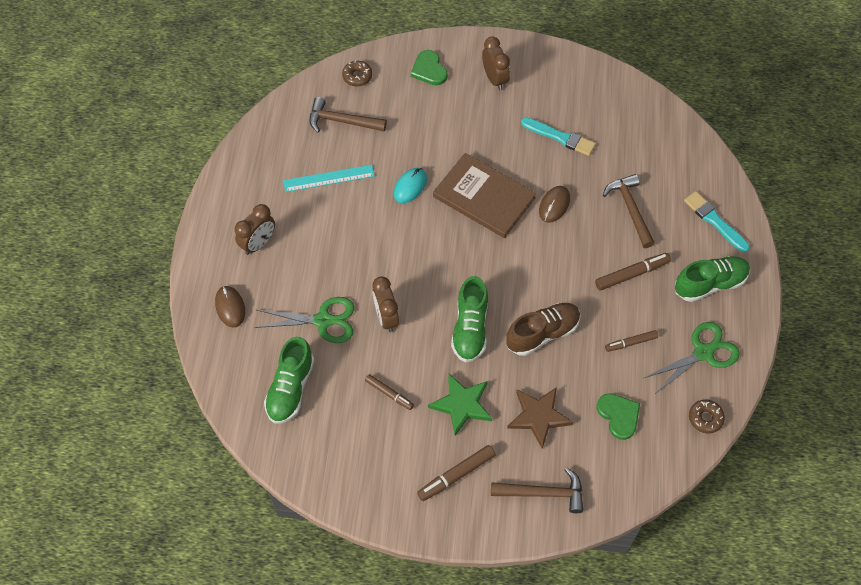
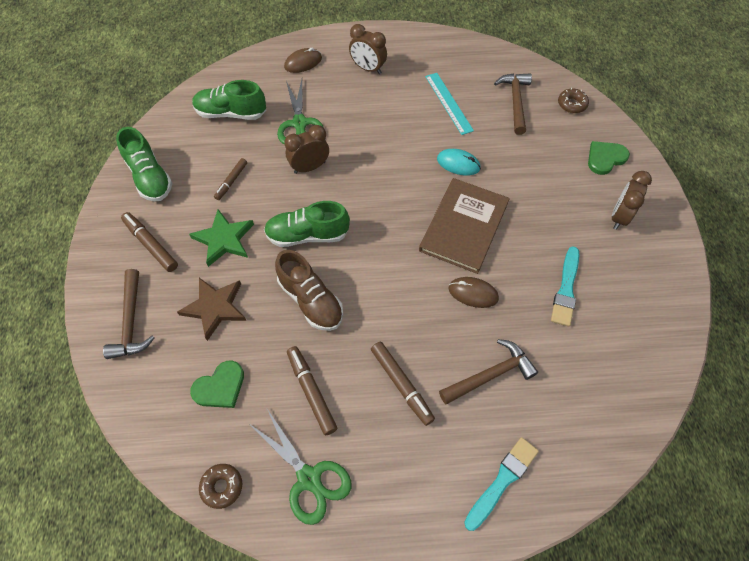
camera: 80 degrees right, 0 degrees up
(495, 79) = (619, 216): brown clock -> brown clock turned 150 degrees clockwise
(631, 343) = (311, 391): brown marker -> brown marker, size x1.52
(710, 284) = (406, 480): green shoe -> green shoe (150, 177)

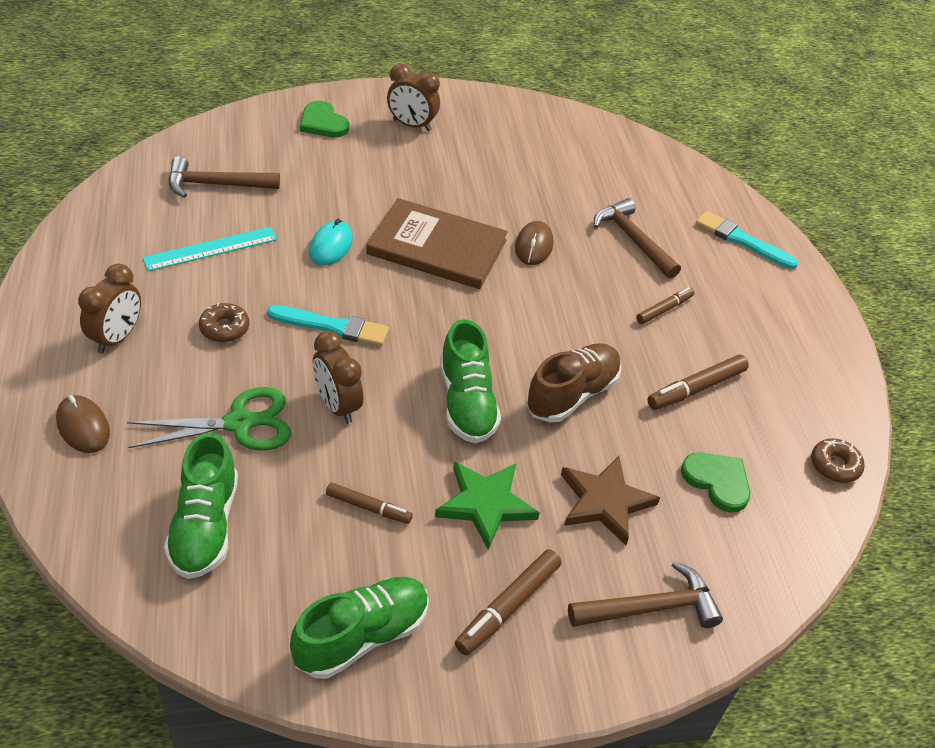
camera: 100 degrees left, 15 degrees down
(309, 478) = (795, 386): green scissors -> none
(401, 384) = (664, 309): brown marker -> brown marker, size x0.66
(566, 289) = (515, 175): turquoise brush -> turquoise brush (332, 327)
(571, 104) = (227, 137): brown donut -> brown donut (224, 328)

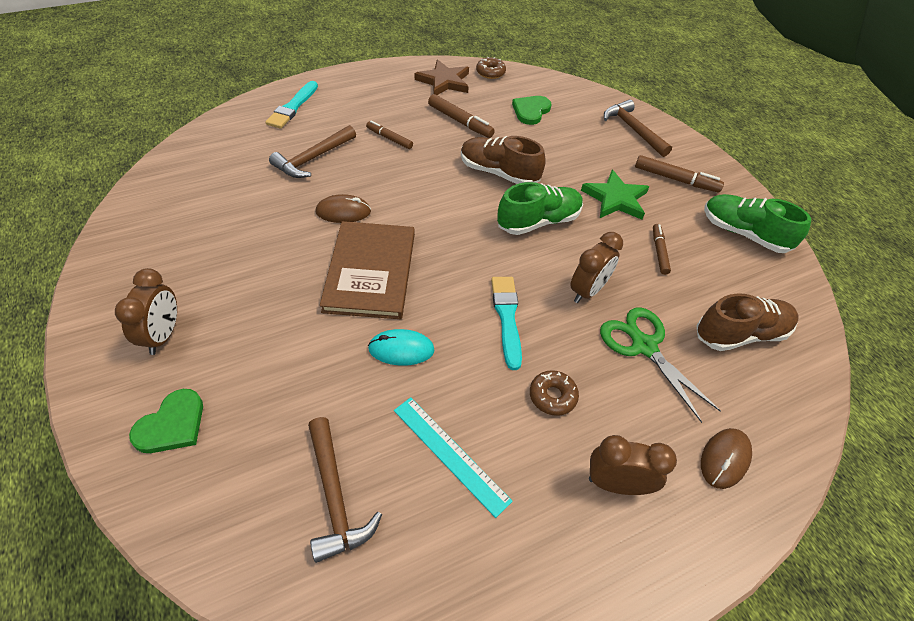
camera: 105 degrees left, 5 degrees up
(205, 526) = (740, 334): green shoe -> brown shoe
(605, 502) = (576, 151): brown star -> brown star (444, 81)

